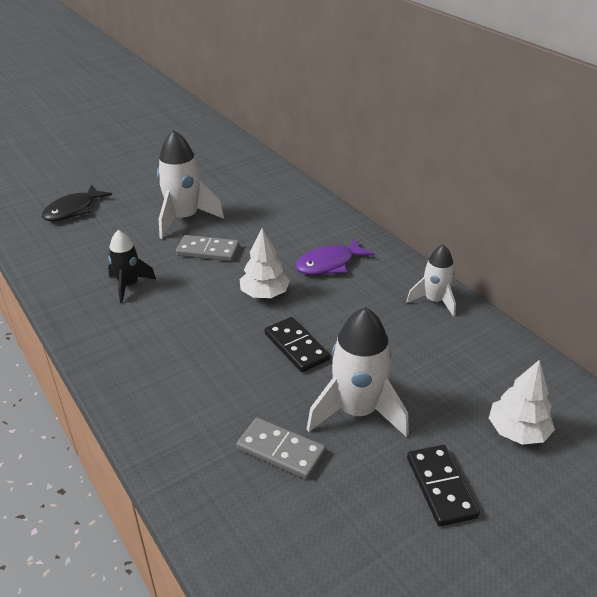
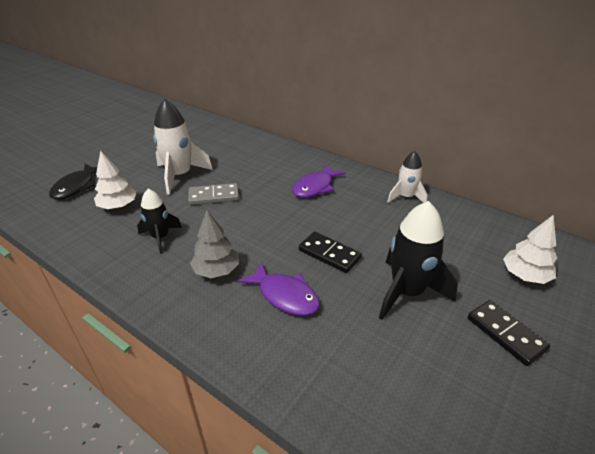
camera: 20 degrees left, 0 degrees up
(166, 334) = (216, 270): none -> grey tree
(221, 379) = (285, 296): none -> purple fish
(264, 294) = (279, 219): white tree -> white tree (118, 206)
(280, 451) = (370, 342): grey domino -> none
(357, 411) = (407, 292): white rocket -> black rocket

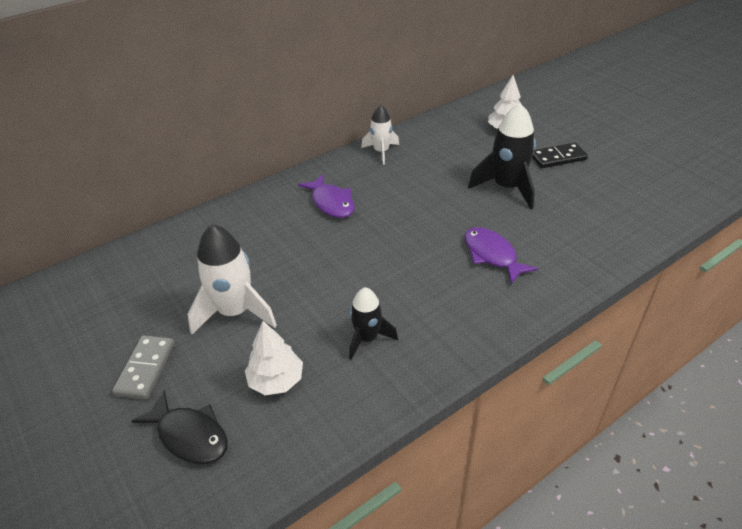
camera: 70 degrees left, 5 degrees up
(214, 196) = (304, 284): grey domino -> grey domino (146, 369)
(216, 270) = (442, 296): grey tree -> none
(285, 296) = (492, 255): purple fish -> purple fish turned 90 degrees counterclockwise
(329, 254) = (445, 217): black domino -> none

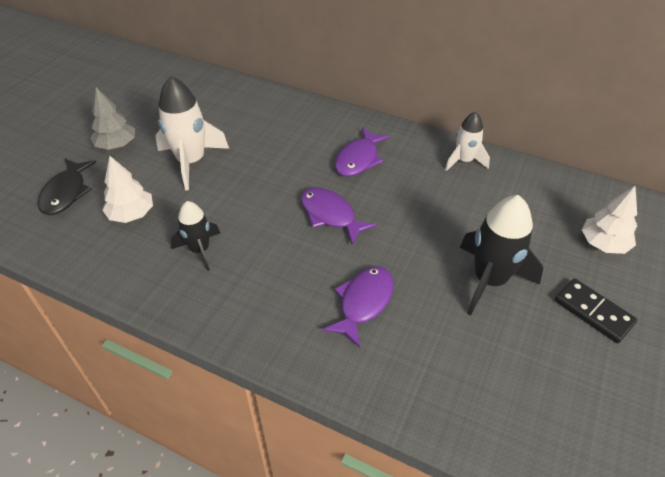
camera: 60 degrees right, 5 degrees up
(146, 369) = (116, 145): grey domino -> grey tree
(386, 241) = (330, 215): none -> purple fish

